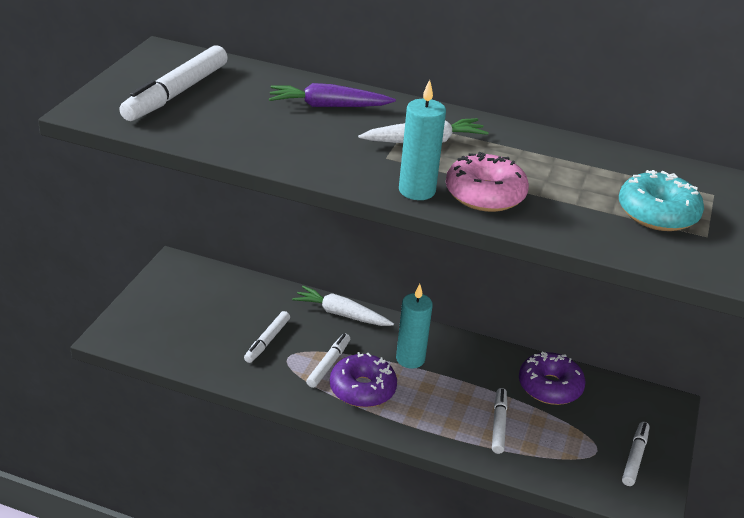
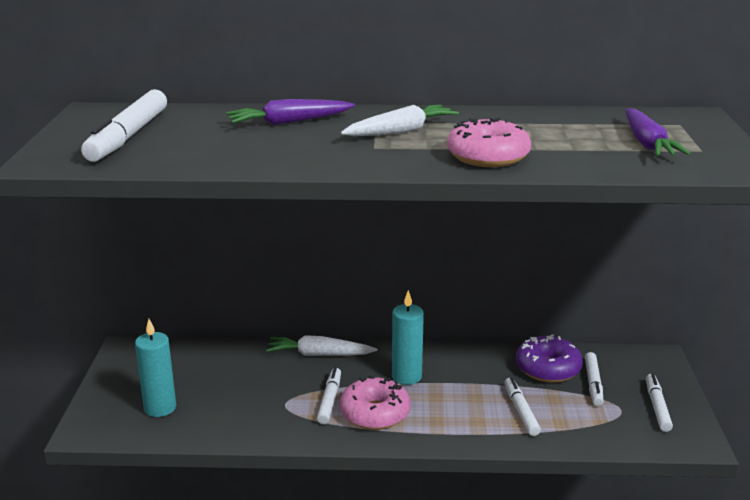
camera: 15 degrees left, 10 degrees down
(267, 341) = (257, 395): white marker -> white marker (593, 383)
(362, 389) = (375, 413): purple donut -> pink donut
(417, 190) = (423, 164): turquoise candle -> turquoise candle (160, 408)
(657, 213) = (647, 143): turquoise donut -> purple carrot

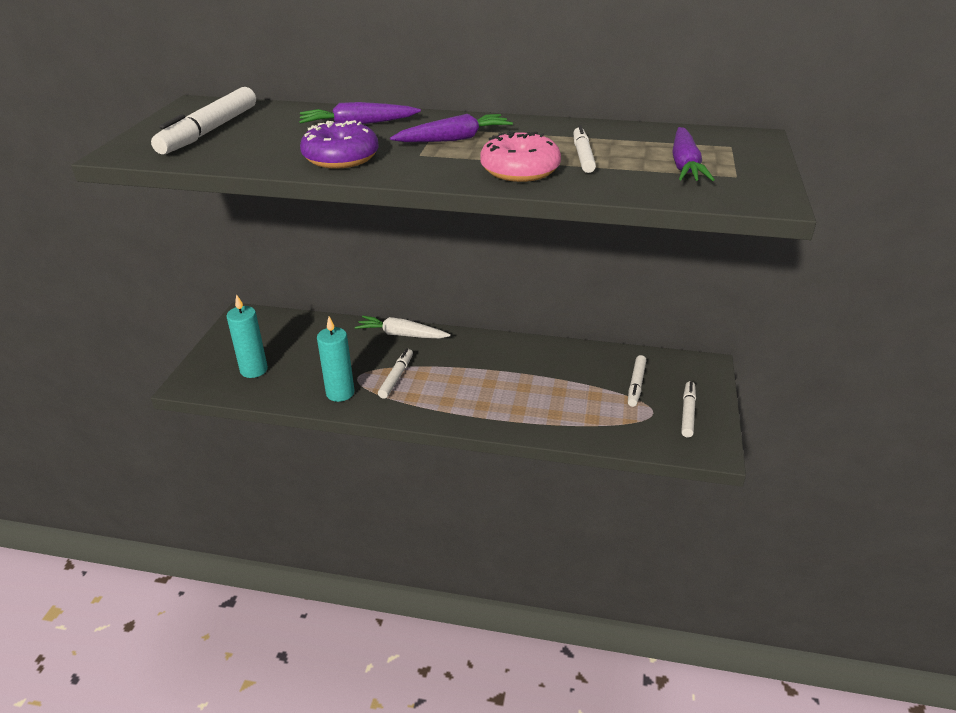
camera: 10 degrees right, 10 degrees up
(375, 413) = (431, 393): pink donut -> none
(401, 131) = (454, 139): white carrot -> purple carrot
(406, 377) = (470, 362): turquoise candle -> turquoise candle (340, 393)
(521, 411) = (560, 404): white marker -> white marker (583, 156)
(548, 368) = (599, 366): purple donut -> purple donut (341, 158)

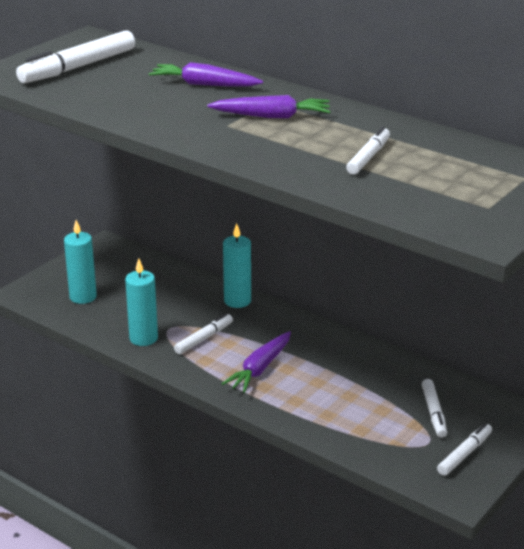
camera: 25 degrees right, 5 degrees down
(341, 158) = (159, 115): purple donut -> none
(401, 335) = (237, 301): white carrot -> turquoise candle
(520, 170) = (296, 158): pink donut -> none
(636, 385) = (434, 413): white marker -> white marker turned 45 degrees counterclockwise
(685, 165) = (452, 186): purple carrot -> purple carrot (260, 368)

